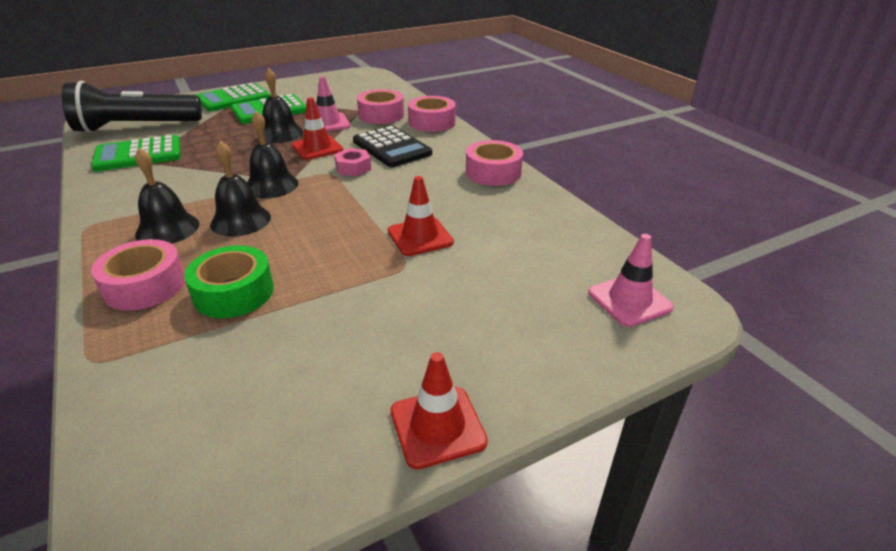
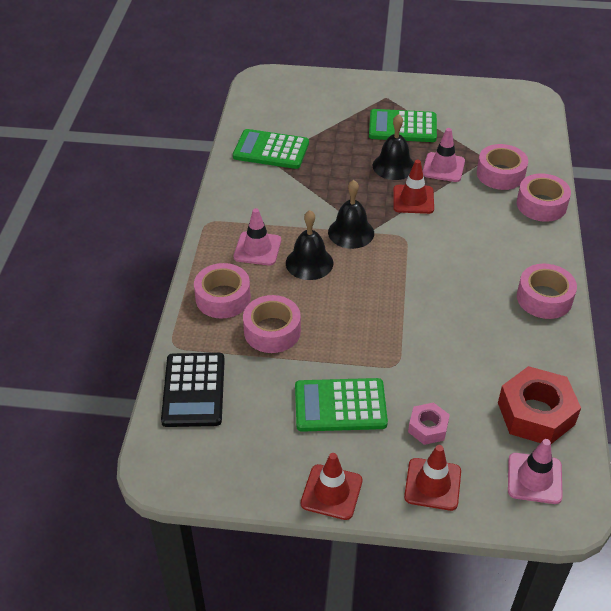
camera: 35 degrees right, 10 degrees up
(136, 127) = (283, 110): black flashlight -> none
(167, 229) = (257, 249): black bell -> pink traffic cone
(233, 99) = (380, 95): green calculator -> green calculator (340, 406)
(234, 292) = (272, 331): green tape -> pink tape
(353, 168) = (427, 239): pink nut -> pink nut (428, 427)
(392, 148) = (477, 226): black calculator -> black calculator (194, 390)
(420, 237) = (427, 342): red traffic cone -> red traffic cone (432, 484)
(573, 250) = (536, 413): none -> red nut

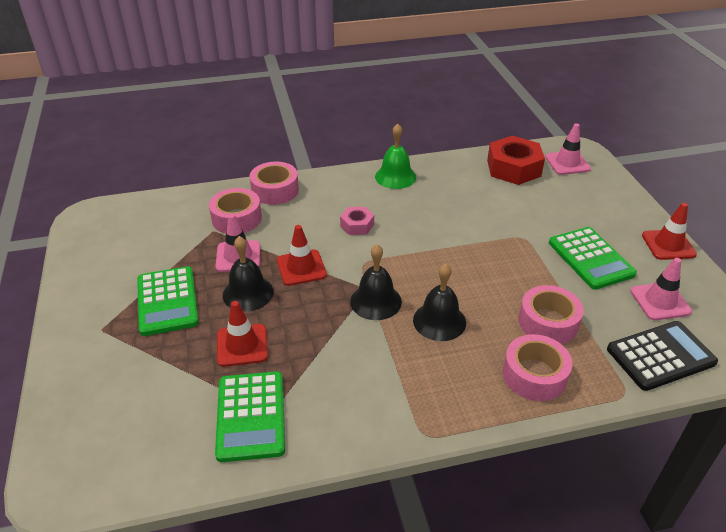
camera: 110 degrees left, 5 degrees down
(257, 249) = (443, 370): pink traffic cone -> pink traffic cone (660, 301)
(428, 427) = (569, 211): pink nut -> pink nut (357, 225)
(432, 484) = (613, 201): red traffic cone -> red traffic cone (242, 345)
(544, 298) = (395, 176): pink tape -> green bell

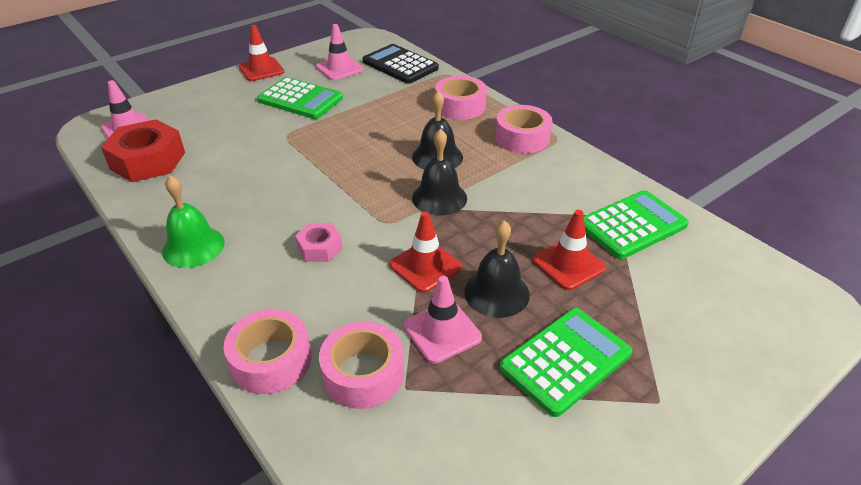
camera: 115 degrees left, 0 degrees up
(548, 322) = (398, 108): pink tape -> pink tape (522, 138)
(590, 258) = (300, 99): green calculator -> green calculator turned 75 degrees clockwise

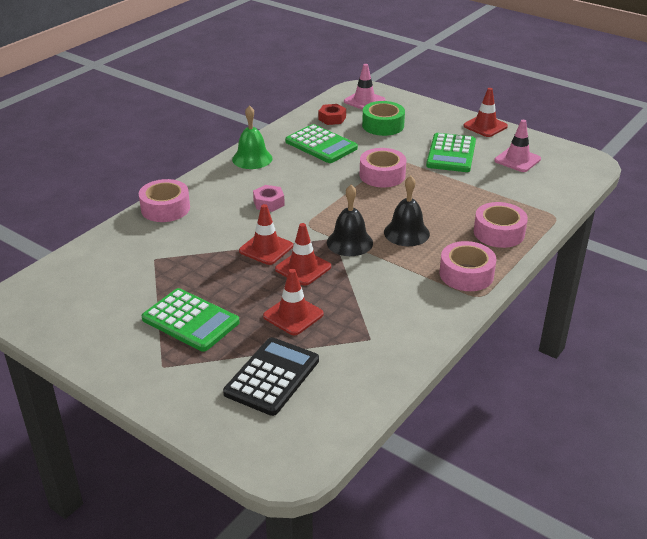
camera: 75 degrees right, 5 degrees down
(148, 160) = (332, 118): red nut -> red nut, size x0.54
(201, 128) = (383, 125): none -> green tape
(363, 373) = (162, 241): pink tape -> pink tape (382, 175)
(400, 65) = (551, 188): black calculator -> black calculator (272, 377)
(442, 332) = (204, 265): pink traffic cone -> none
(478, 241) = (303, 268): none -> red traffic cone
(496, 293) = (248, 283): black bell -> none
(632, 225) = (360, 348): green calculator -> green calculator (321, 145)

